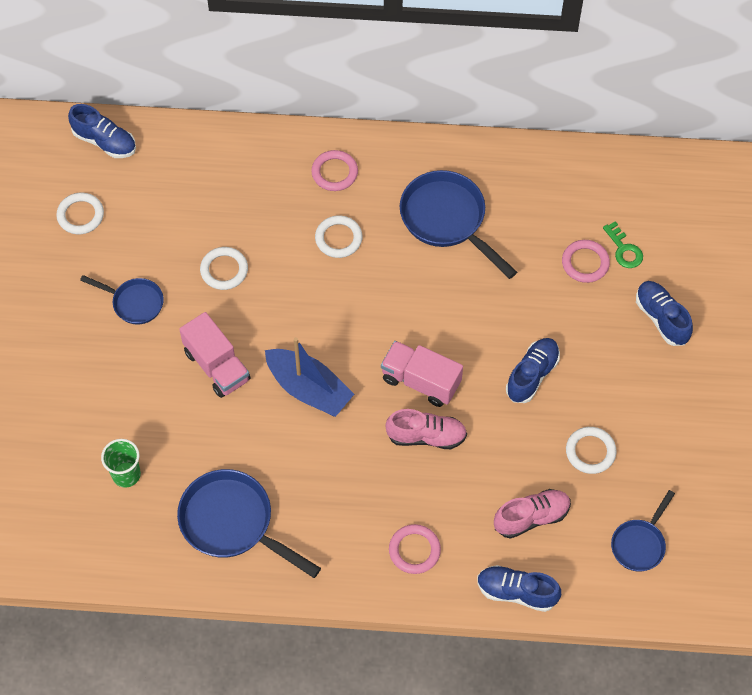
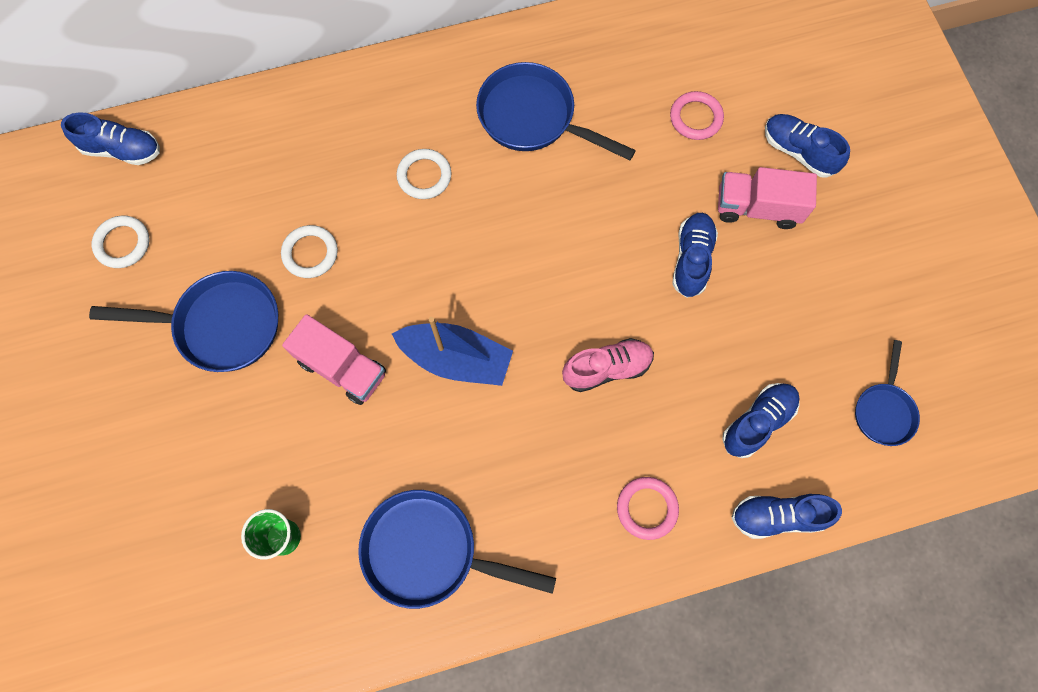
camera: 20 degrees left, 10 degrees up
(134, 302) = (221, 325): blue pan -> blue pan, size x1.72
(334, 172) = (392, 104): pink ring -> none
(421, 381) = (576, 307): pink truck -> pink truck (757, 208)
(531, 517) = (757, 422): pink shoe -> blue shoe
(590, 451) = (788, 324): white ring -> none
(624, 249) = (729, 91): green key -> none

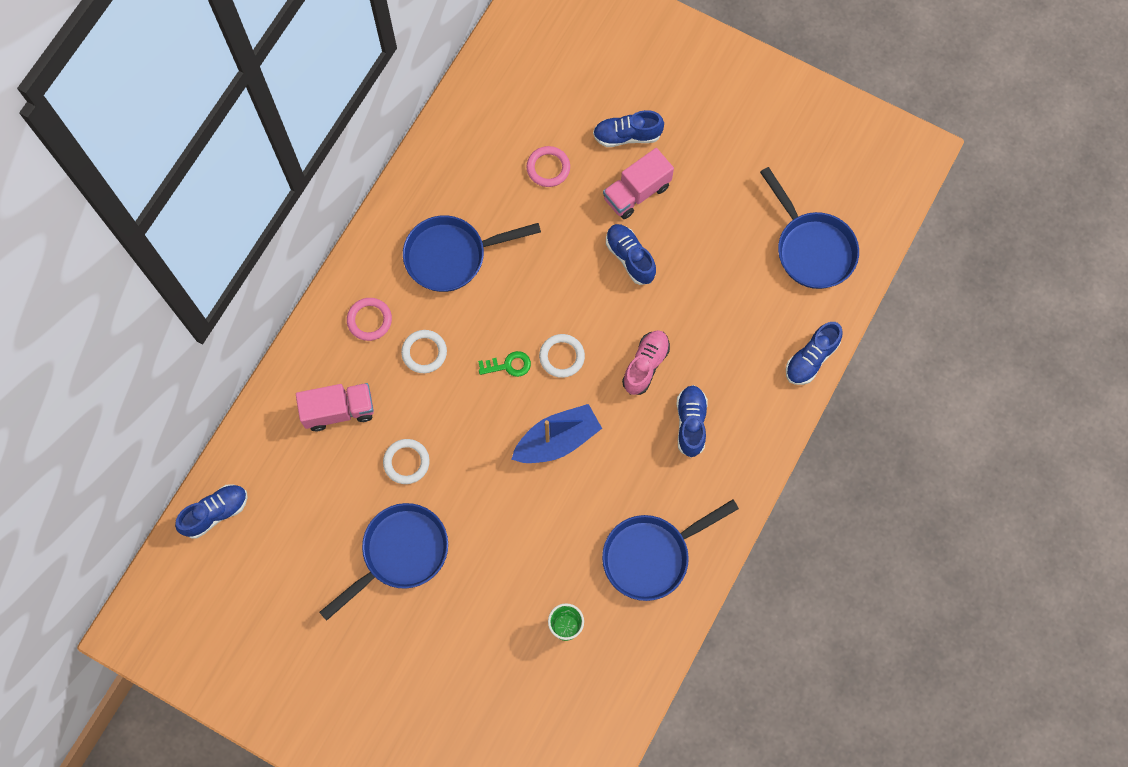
camera: 45 degrees left, 0 degrees up
(123, 243) = (284, 566): white ring -> white ring (562, 357)
(342, 368) = (498, 507): pink truck -> pink truck (339, 410)
(483, 253) = (508, 365): none -> green key
(647, 508) = (741, 420): pink ring -> pink ring (369, 320)
(757, 422) = (753, 318): blue shoe -> blue shoe (690, 423)
(883, 410) = (812, 248): blue pan -> blue pan, size x1.72

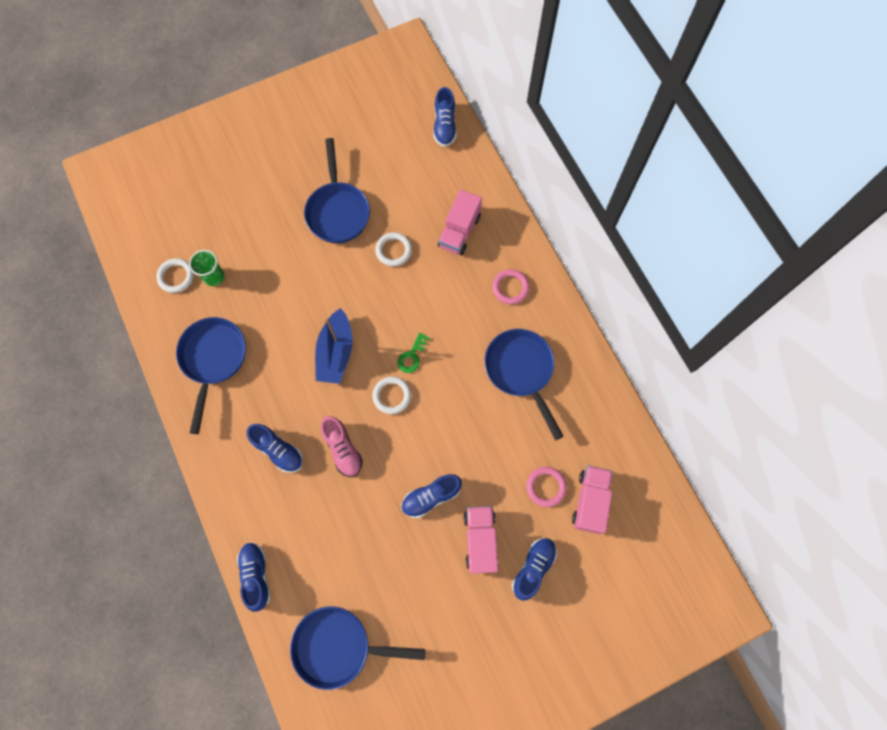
camera: 125 degrees right, 0 degrees up
(424, 352) = (461, 308): white ring -> white ring (176, 276)
(452, 256) = (521, 371): blue pan -> blue pan turned 45 degrees counterclockwise
(534, 124) = (590, 501): none -> pink truck
(630, 258) = (431, 497): blue shoe -> blue shoe turned 150 degrees clockwise

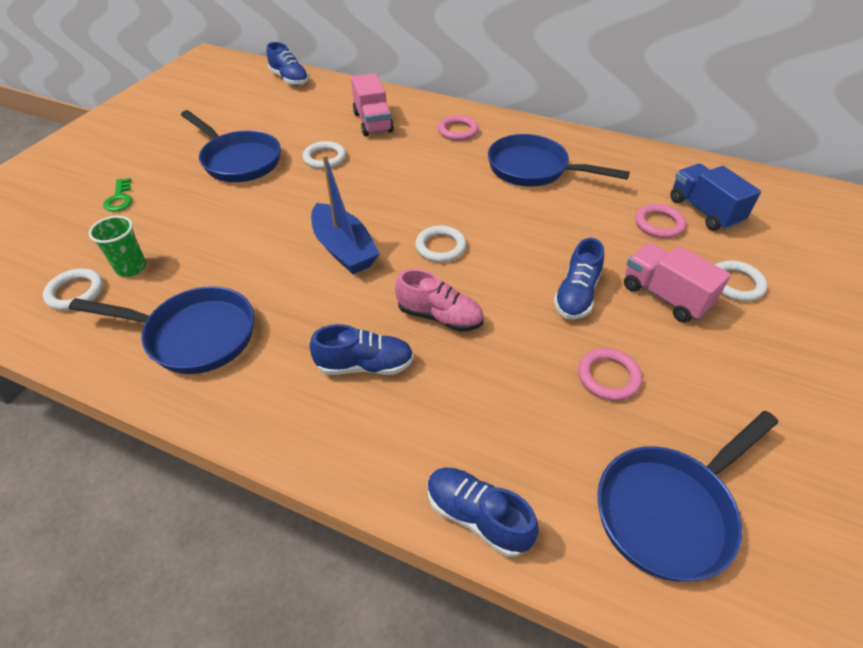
camera: 40 degrees left, 25 degrees down
(213, 360) = (194, 335): blue pan -> blue pan turned 135 degrees clockwise
(389, 561) = (608, 377): none -> pink ring
(412, 356) = (426, 211): green key -> green key (120, 198)
(533, 568) = (735, 284): blue shoe -> white ring
(590, 501) = (704, 211): pink truck -> blue truck

